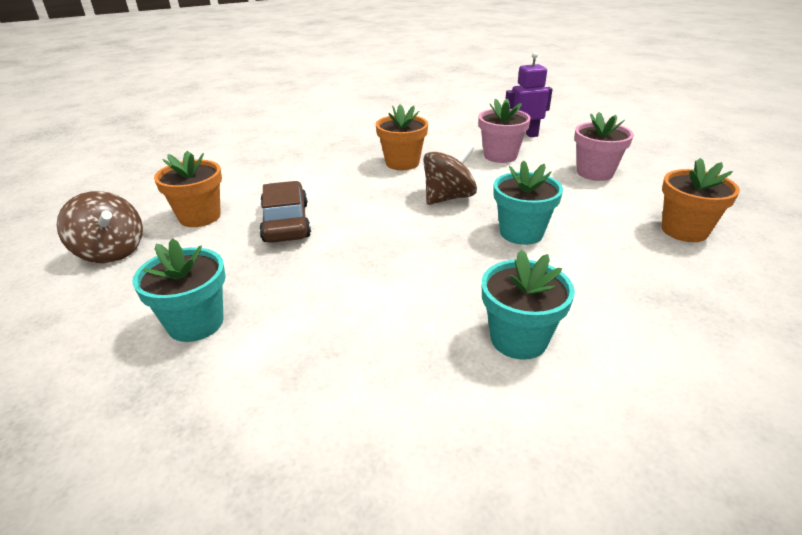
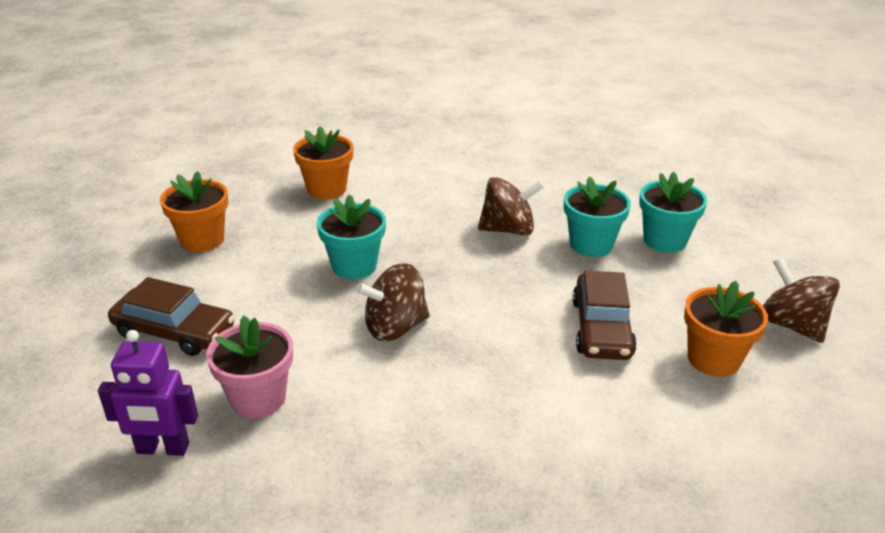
camera: 165 degrees left, 0 degrees up
(391, 301) = (508, 229): none -> brown spinning top
(402, 163) = (419, 415): orange flower pot -> orange flower pot (326, 189)
(518, 339) = (430, 193): turquoise flower pot -> turquoise flower pot (591, 245)
(595, 173) = (174, 331): pink flower pot -> brown car

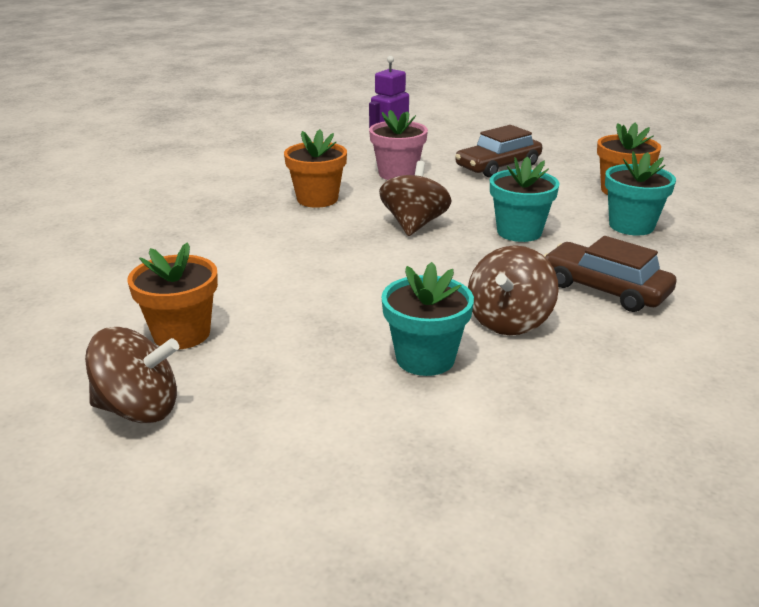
camera: 125 degrees right, 5 degrees down
(326, 189) = (686, 254): orange flower pot -> orange flower pot (317, 199)
(601, 328) = (295, 301): brown car -> brown car (605, 289)
(664, 240) = (375, 416): turquoise flower pot -> turquoise flower pot (631, 226)

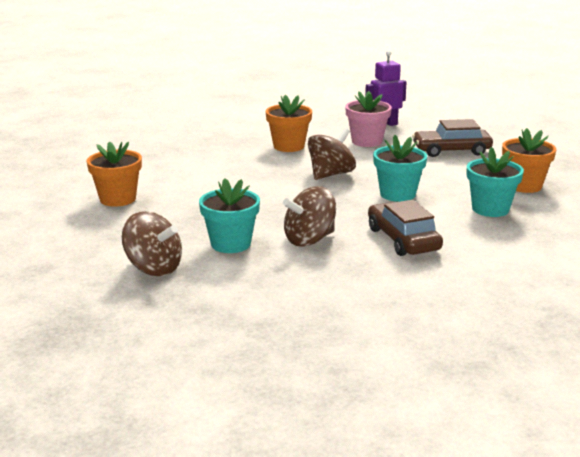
camera: 30 degrees right, 5 degrees down
(138, 409) = (58, 226): brown spinning top -> brown spinning top (153, 268)

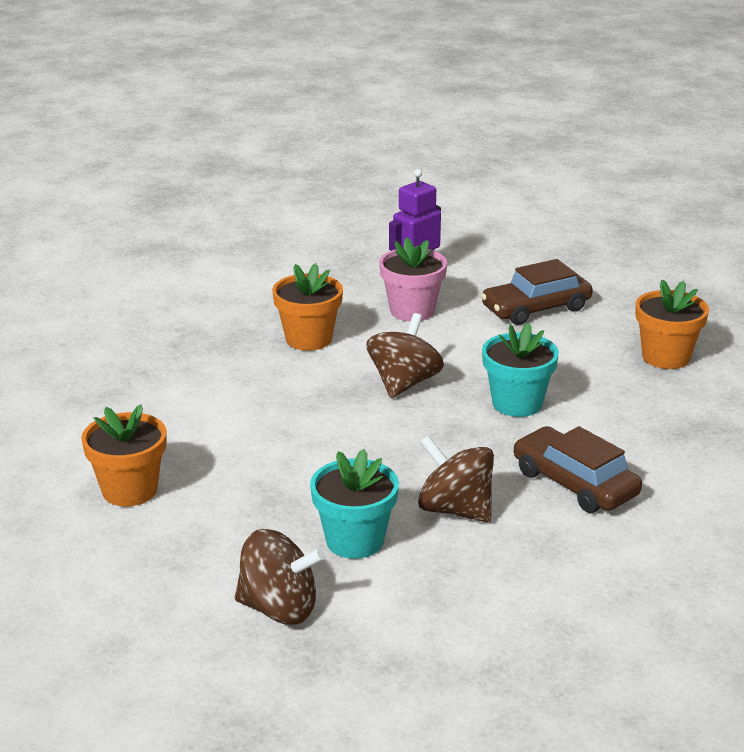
camera: 20 degrees left, 5 degrees up
(309, 240) = (455, 510): brown spinning top -> brown spinning top turned 90 degrees clockwise
(490, 209) = (649, 407): turquoise flower pot -> none

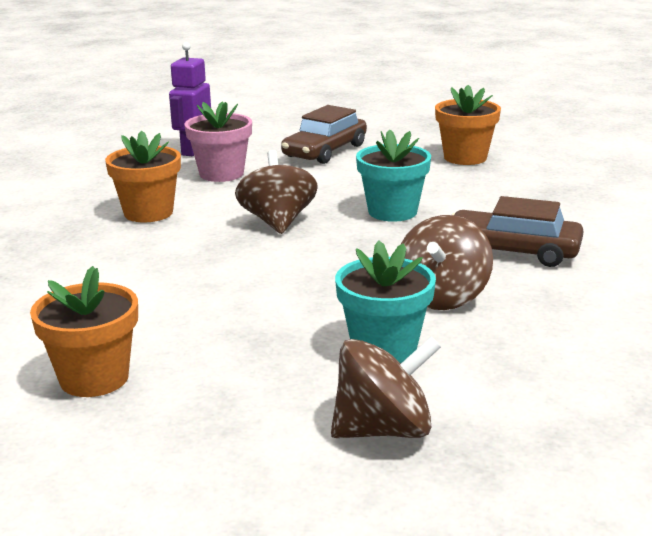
camera: 30 degrees left, 5 degrees down
(455, 510) = (442, 297): brown spinning top -> brown spinning top turned 75 degrees counterclockwise

